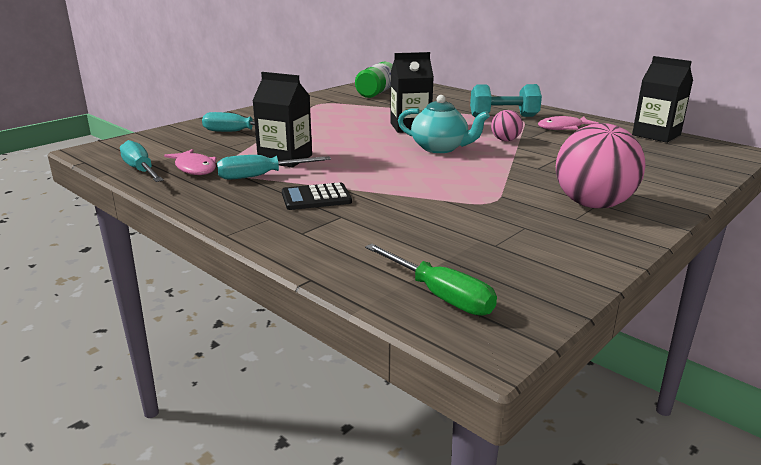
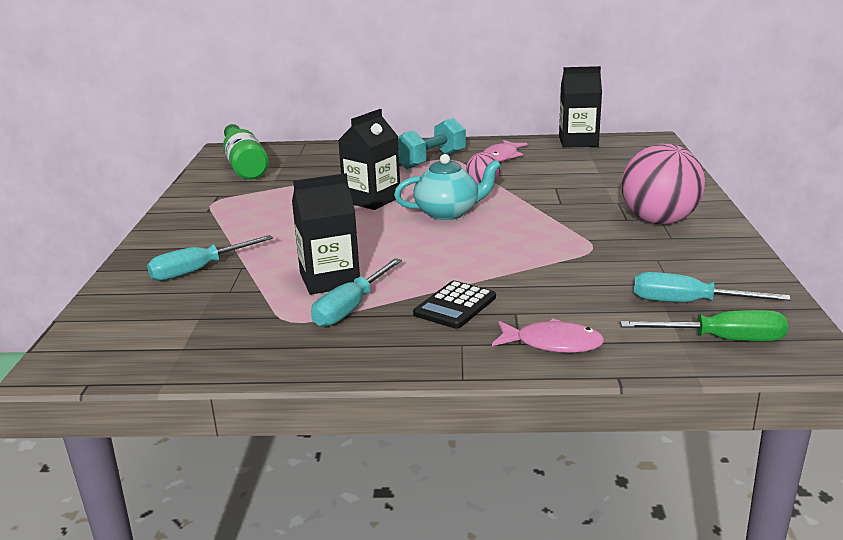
camera: 40 degrees left, 0 degrees up
(140, 170) = (196, 360): turquoise screwdriver -> turquoise screwdriver (688, 303)
(195, 168) = (257, 330): pink fish -> pink fish (553, 344)

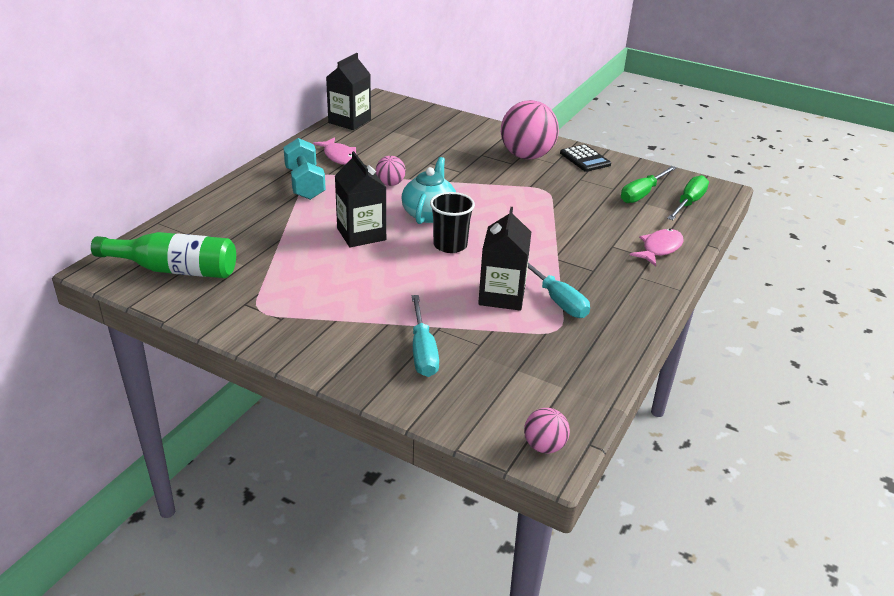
camera: 65 degrees left, 10 degrees up
(74, 360) = (544, 446): none -> pink ball
(399, 235) = (450, 245): none -> black cup
(455, 306) = (586, 262): black calculator -> black calculator (585, 159)
(688, 303) = (642, 194): turquoise screwdriver -> green screwdriver

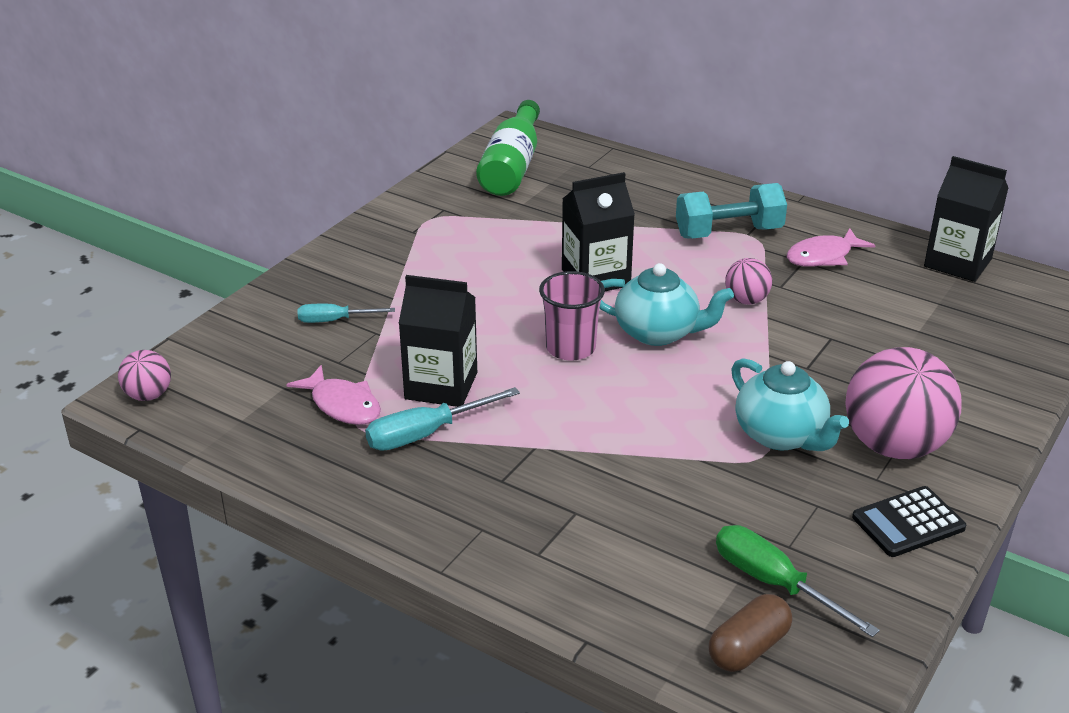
camera: 95 degrees right, 0 degrees up
(423, 351) = (334, 320): turquoise screwdriver -> turquoise screwdriver, size x0.65
(450, 245) = (570, 348): black cup -> pink cup
(526, 183) = (781, 435): none -> turquoise teapot
(659, 248) = (568, 570): pink fish -> pink fish (342, 405)
(688, 203) = (748, 648): green screwdriver -> brown capsule

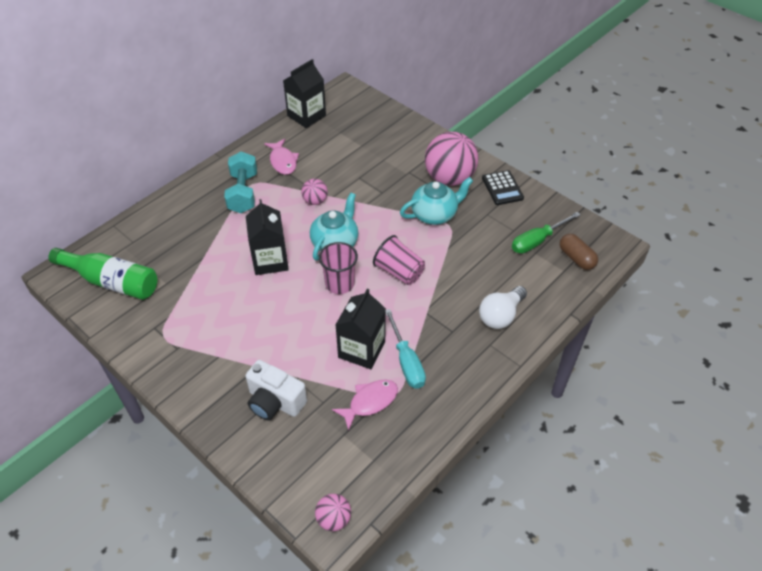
camera: 80 degrees left, 15 degrees up
(334, 320) = (275, 402): turquoise screwdriver -> white camera
(553, 539) = (500, 315): none -> white light bulb
(619, 407) = (399, 272): none -> pink cup

